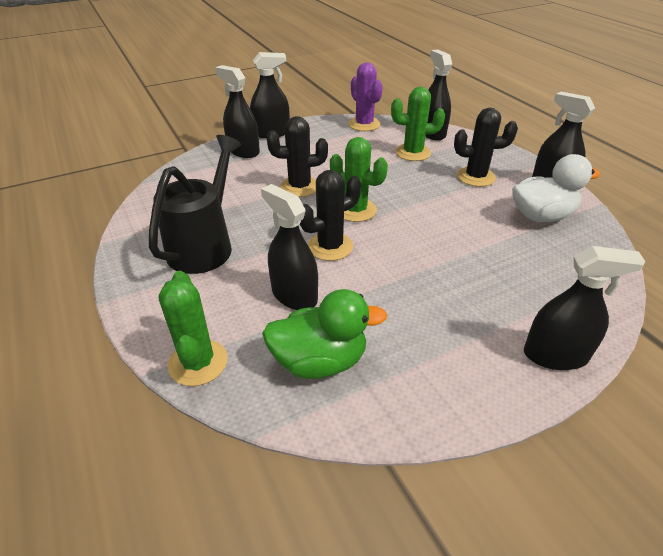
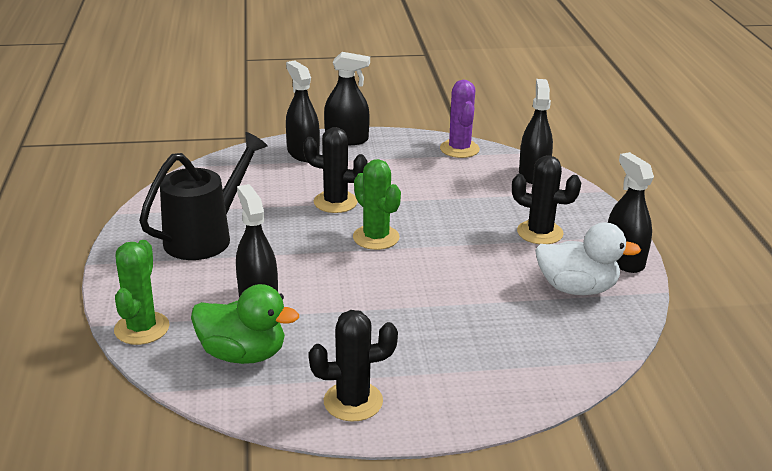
camera: 20 degrees right, 10 degrees down
(330, 246) = (323, 265): black cactus -> black cactus (353, 401)
(413, 153) = (489, 192): green cactus -> none
(555, 355) = (464, 407): black spray bottle -> none

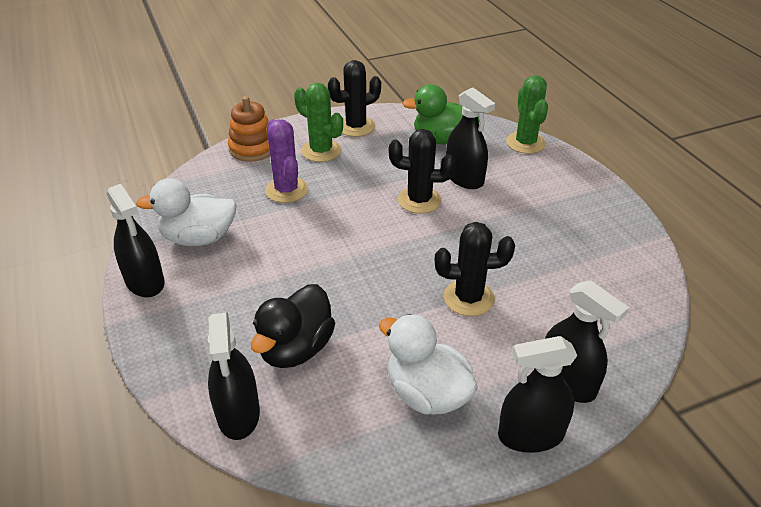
camera: 165 degrees right, 10 degrees up
(206, 237) = (558, 225): black watering can -> none
(376, 237) = (401, 258): green cactus -> green cactus (321, 151)
(401, 163) = (427, 393): none -> white duck
(459, 149) = (355, 454): purple cactus -> purple cactus (286, 190)
(488, 197) = (296, 349): none -> black duck
(514, 392) = (252, 148): none -> orange stacking toy
(540, 233) = (231, 301): black cactus -> black cactus (419, 200)

